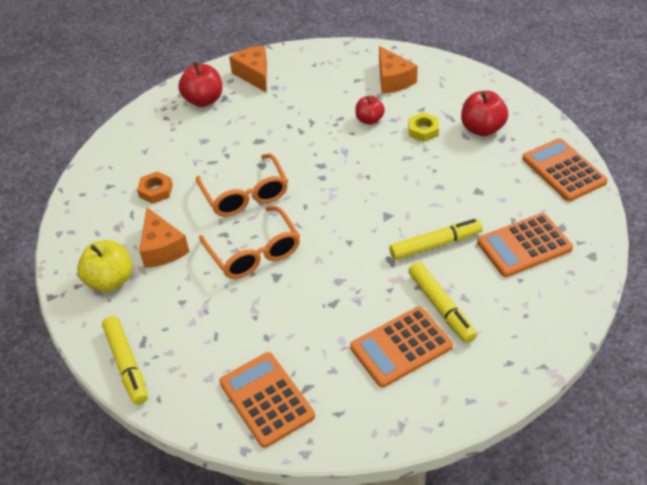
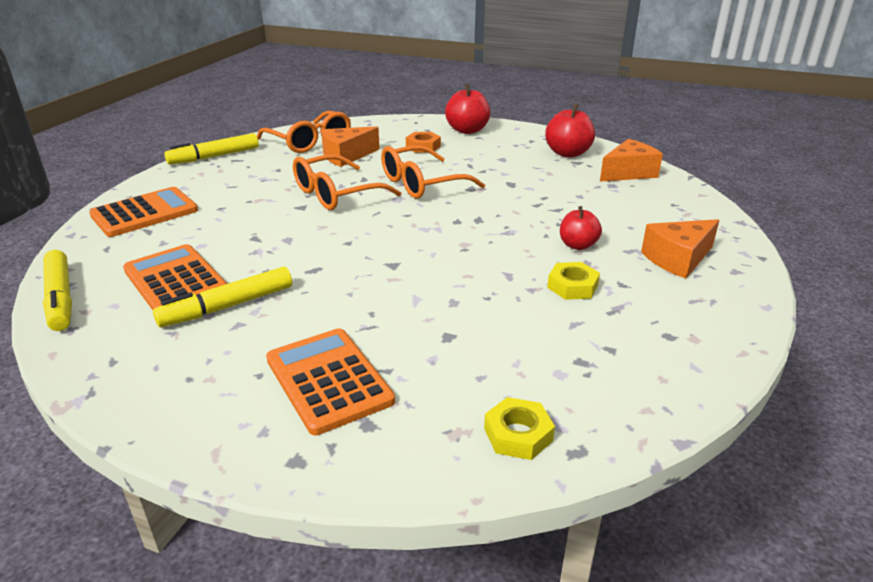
camera: 80 degrees right, 15 degrees down
(110, 280) = (310, 142): yellow apple -> orange glasses
(435, 244) = (338, 300): yellow marker -> yellow marker (60, 298)
(482, 129) = (599, 340): red apple -> red apple (467, 130)
(563, 170) = (518, 434): orange calculator -> yellow nut

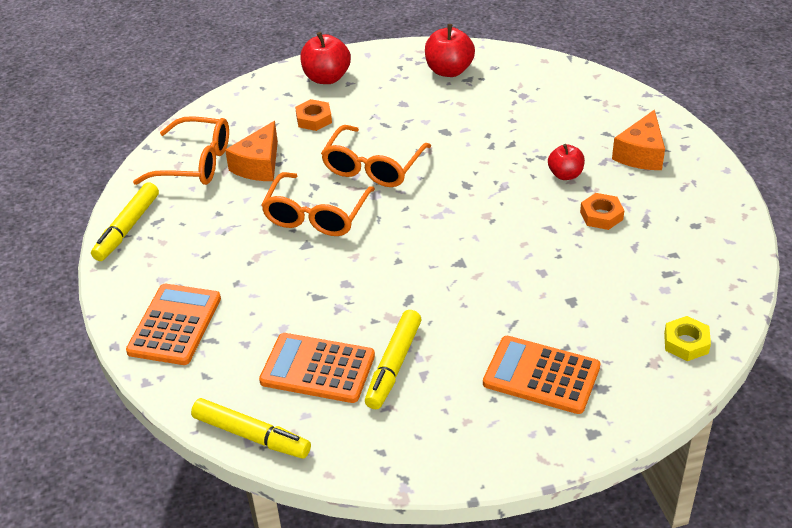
camera: 35 degrees left, 10 degrees up
(572, 286) = (601, 215): yellow nut -> orange nut
(628, 173) = (521, 74): orange cheese -> none

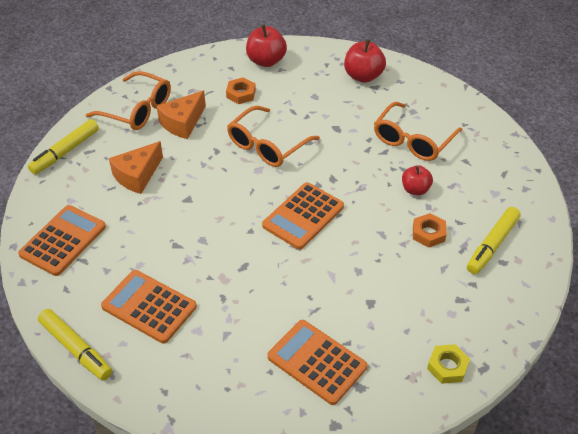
camera: 15 degrees right, 5 degrees up
(316, 215) = (206, 176): orange glasses -> orange glasses (413, 140)
(394, 365) = (207, 320): yellow marker -> yellow marker (492, 245)
(452, 231) = (303, 216): none -> orange calculator
(641, 154) = (486, 186): orange cheese -> orange cheese (137, 175)

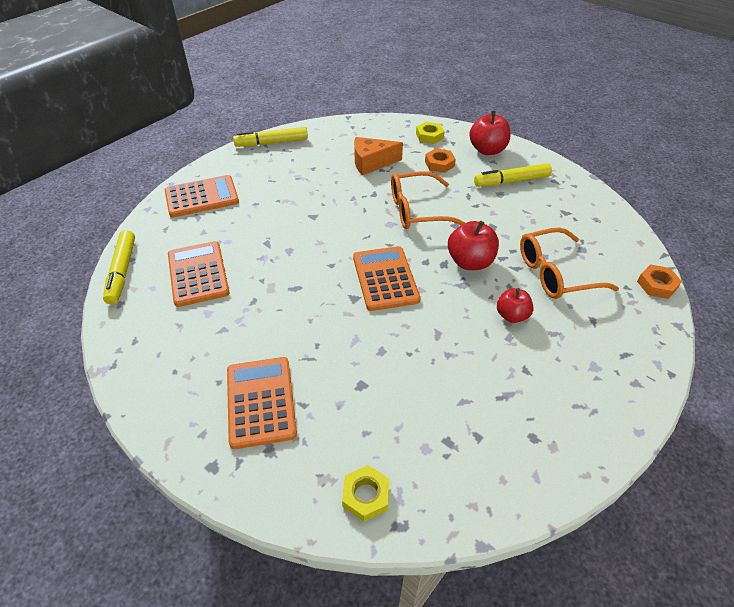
camera: 40 degrees right, 0 degrees up
(137, 110) = (350, 139): orange glasses -> none
(137, 175) = (298, 181): orange cheese -> none
(205, 71) = (429, 136): none -> yellow nut
(303, 216) = (385, 278): orange calculator -> orange calculator turned 90 degrees clockwise
(363, 76) = (563, 199): red apple -> red apple (470, 262)
(428, 233) = (483, 361): orange nut -> orange nut (657, 285)
(492, 245) = (539, 413): yellow marker -> yellow marker (511, 181)

